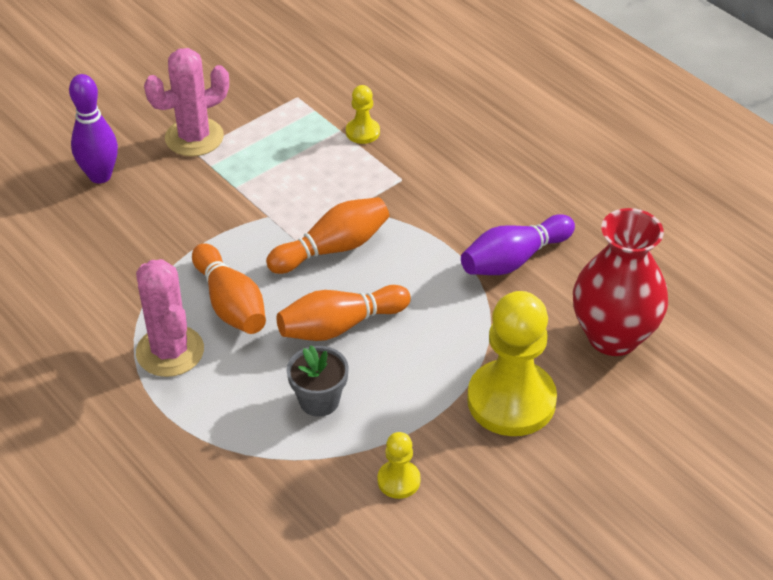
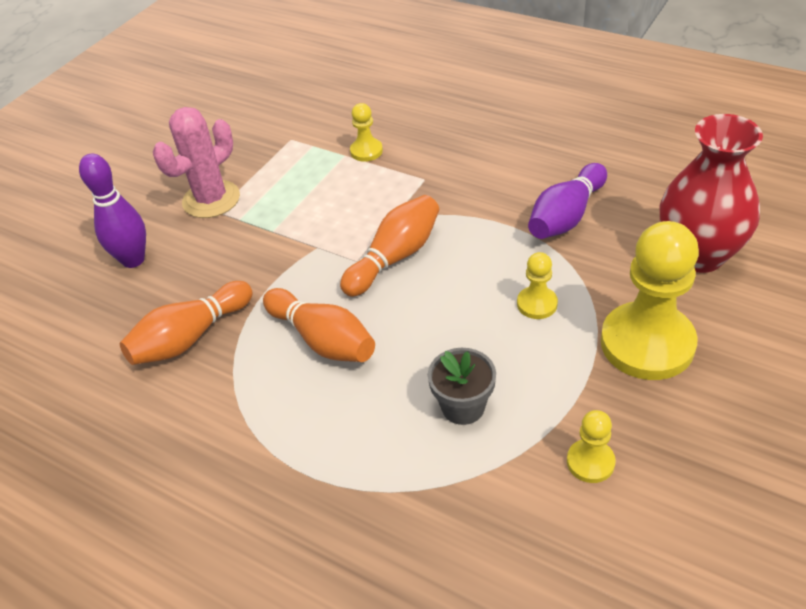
camera: 15 degrees left, 0 degrees up
(170, 351) = (284, 407): pink cactus -> none
(340, 326) = (442, 326): orange bowling pin -> orange bowling pin (190, 337)
(435, 333) = (537, 304): none -> yellow pawn

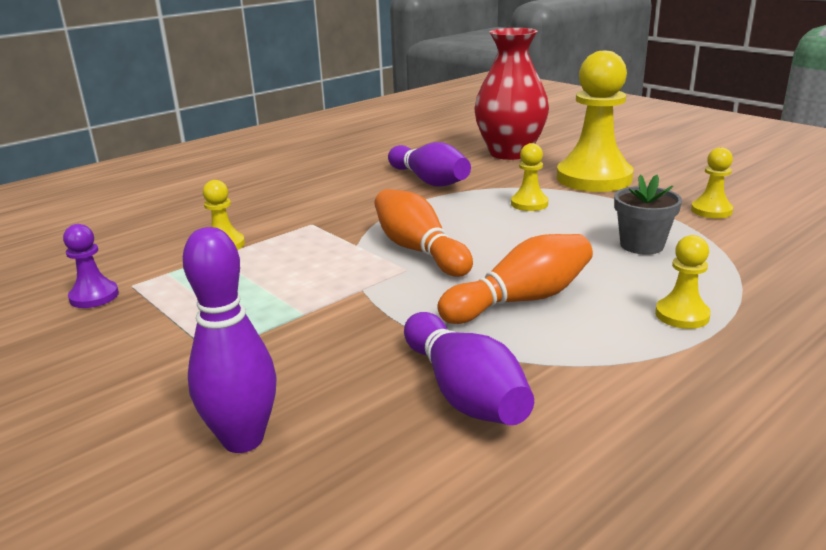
camera: 75 degrees left, 20 degrees down
(190, 337) = (464, 392): orange bowling pin -> purple bowling pin
(211, 199) = (180, 354): pink cactus -> none
(271, 132) = (94, 296): none -> purple pawn
(323, 447) = (682, 315): none -> yellow pawn

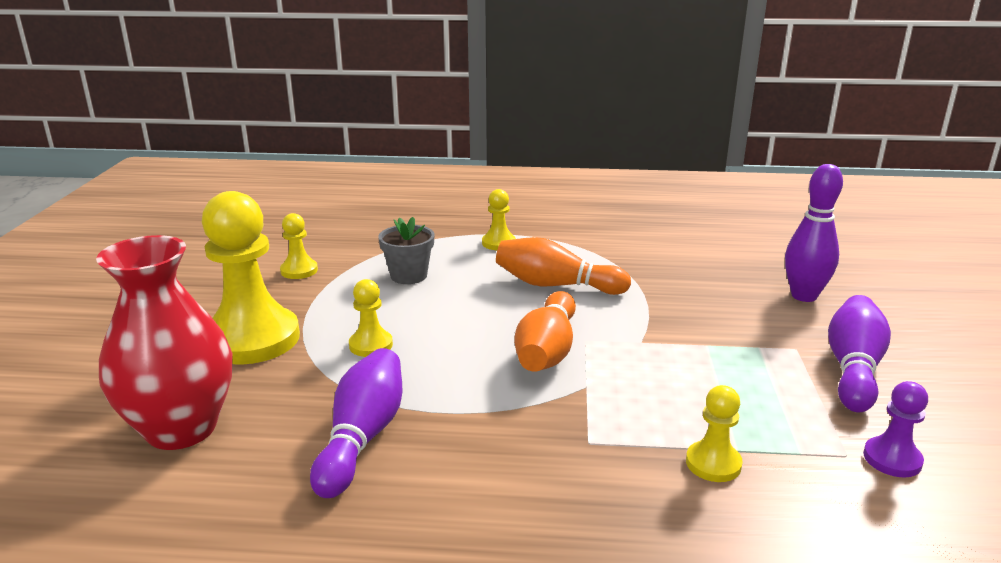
camera: 135 degrees left, 0 degrees up
(464, 392) = (667, 266): purple bowling pin -> purple bowling pin (853, 369)

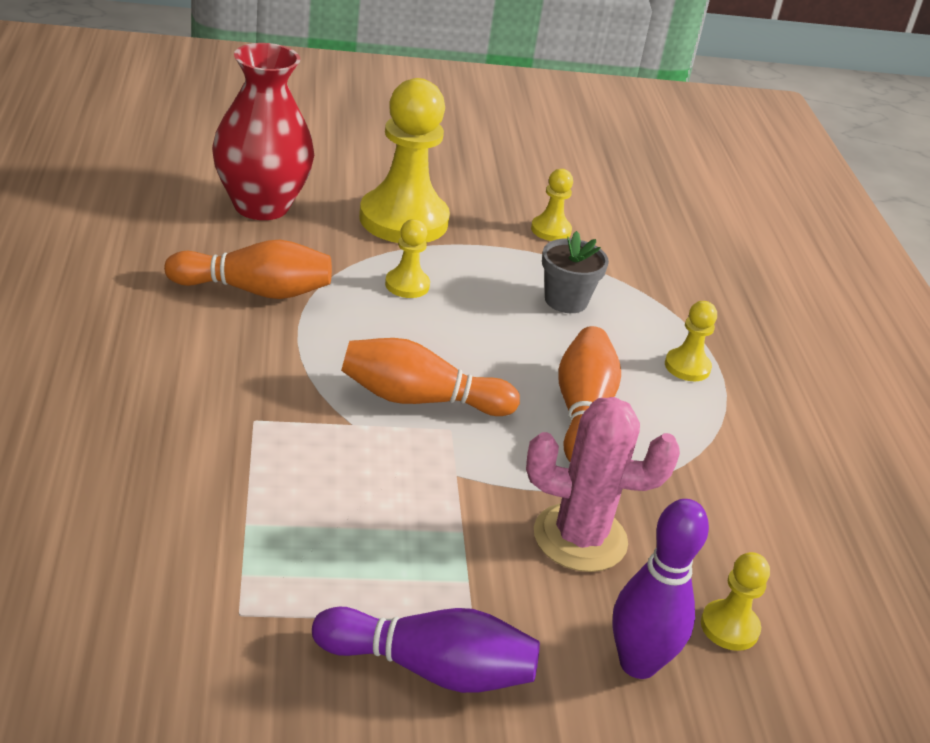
camera: 75 degrees right, 10 degrees up
(362, 437) = (255, 291): purple bowling pin -> orange bowling pin
(696, 301) = (580, 538): none -> pink cactus
(713, 463) = (221, 502): yellow pawn -> yellow pawn (729, 627)
(892, 459) = (232, 653): purple pawn -> none

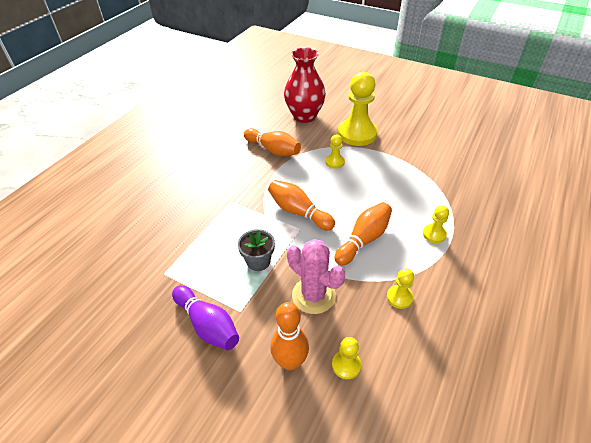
camera: 40 degrees right, 10 degrees up
(551, 230) = (421, 152): yellow pawn -> yellow pawn (399, 297)
(566, 300) = (400, 186): grey flower pot -> grey flower pot (258, 261)
(638, 663) = (290, 362): purple bowling pin -> orange bowling pin

